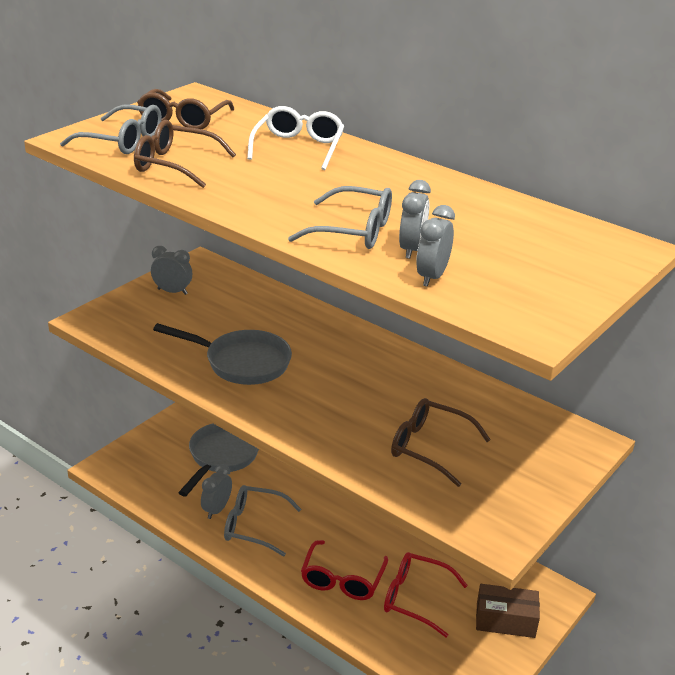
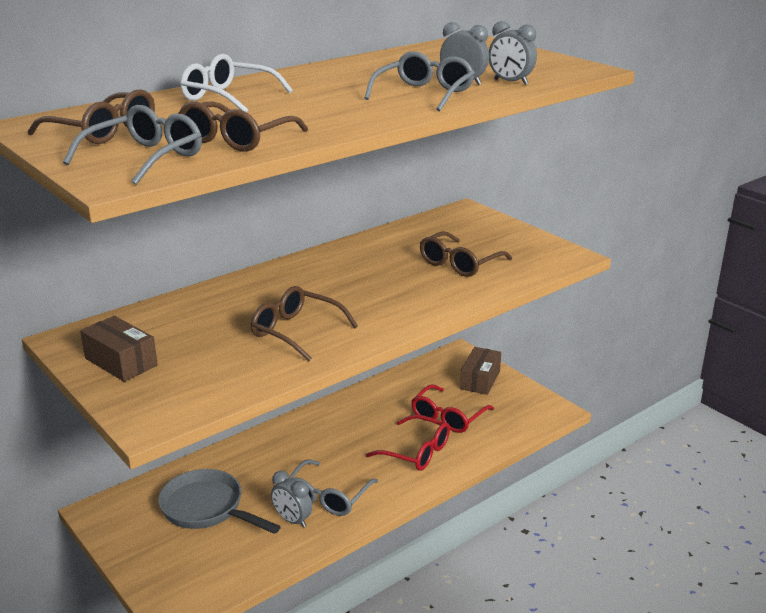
camera: 75 degrees left, 5 degrees down
(172, 291) = (121, 362): grey clock -> brown box
(242, 362) = (296, 331): grey pan -> brown glasses

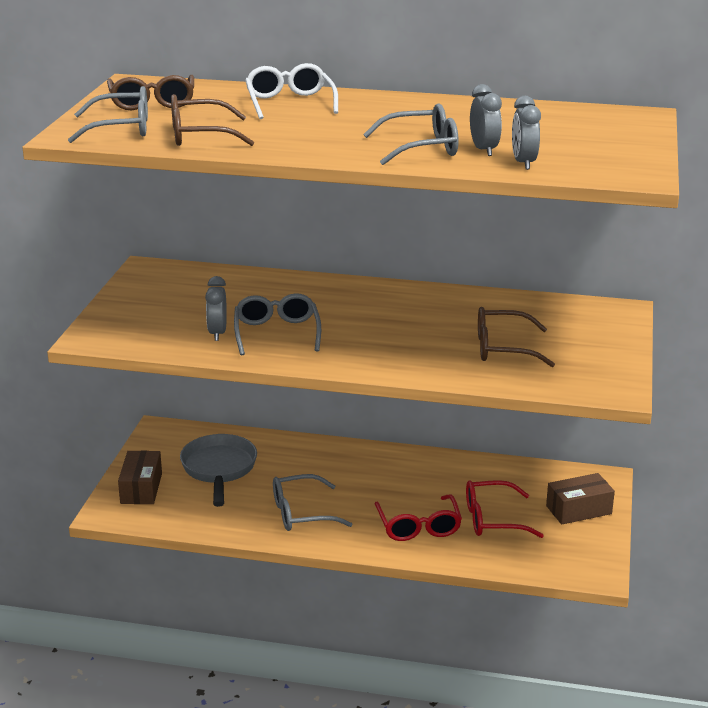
camera: 50 degrees right, 0 degrees up
(121, 362) = (146, 297): brown box -> brown box (141, 488)
(292, 520) = (254, 511): grey clock -> grey clock (217, 333)
(296, 331) = (277, 333): brown glasses -> grey glasses

